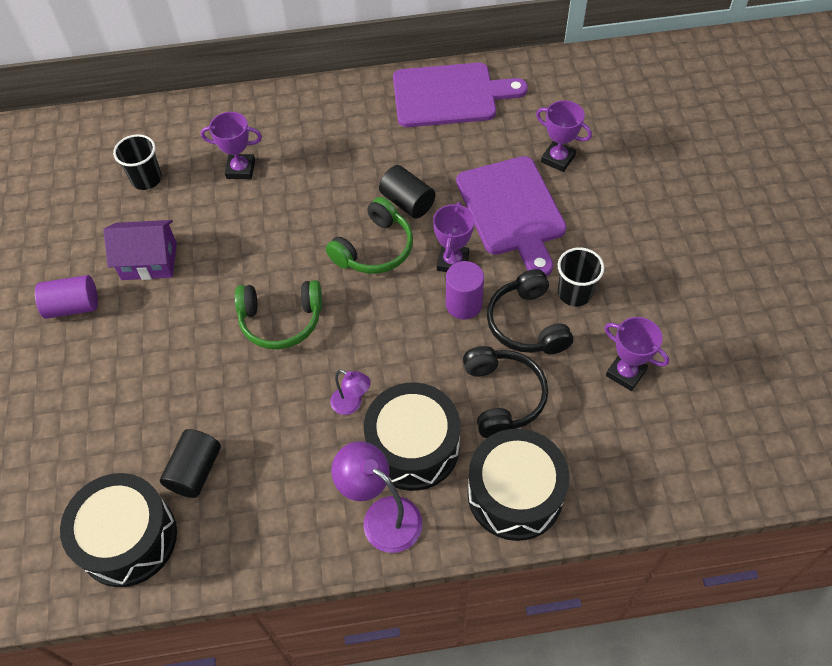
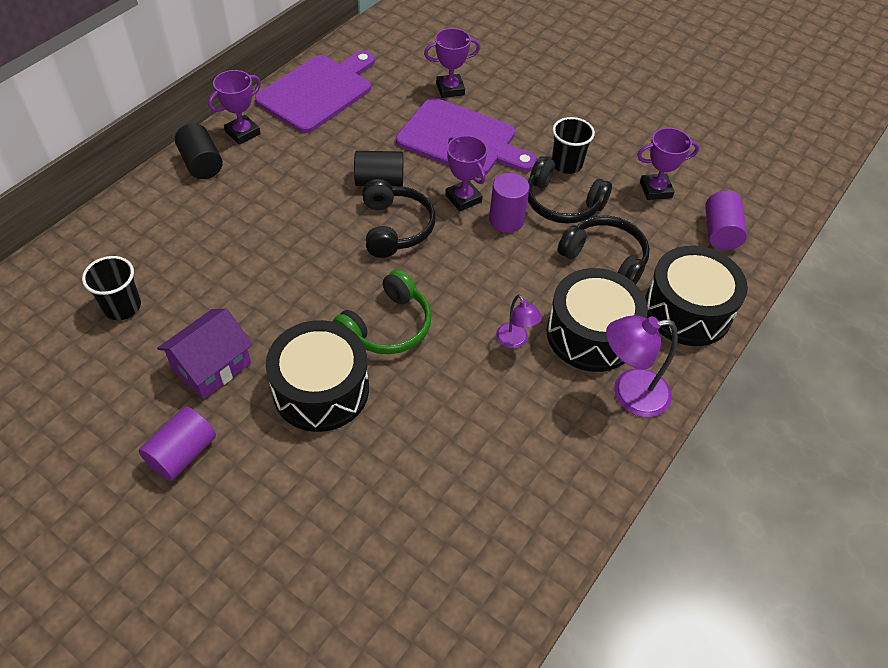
camera: 50 degrees left, 5 degrees down
(128, 538) = (472, 578): black drum -> black drum (321, 390)
(195, 471) = (461, 482): black cylinder -> black cylinder (202, 164)
(240, 169) = (207, 244): purple trophy -> purple trophy (242, 133)
(352, 404) = (515, 341): purple lamp -> purple lamp turned 75 degrees clockwise
(374, 249) = (395, 228): green headphones -> black headphones
(635, 455) = (720, 232): none -> purple cylinder

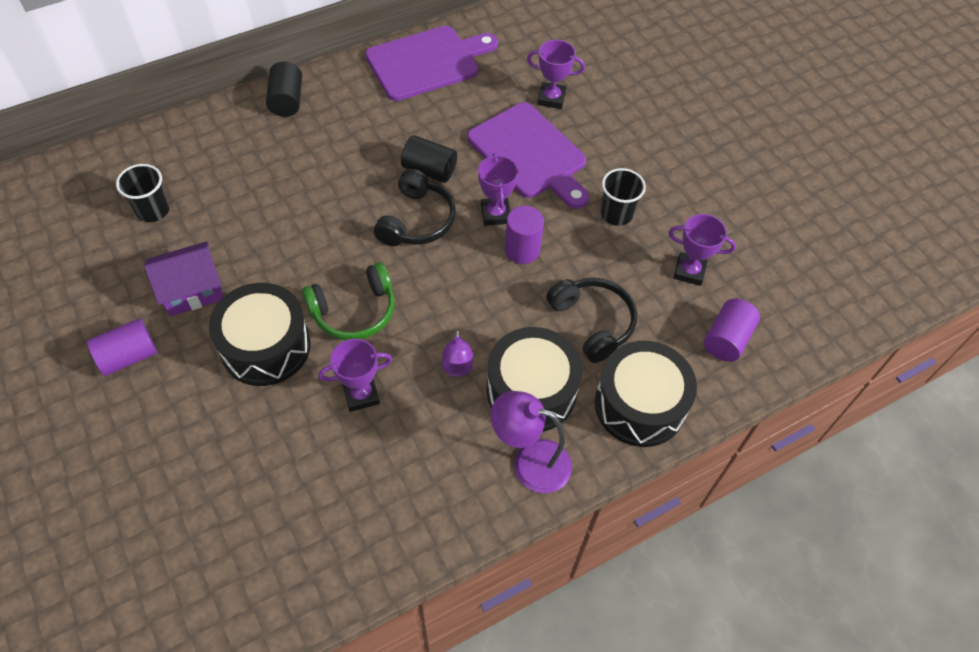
camera: 25 degrees right, 5 degrees up
(242, 133) = (338, 82): purple trophy -> purple trophy (361, 394)
(562, 203) = (586, 252): black headphones -> none

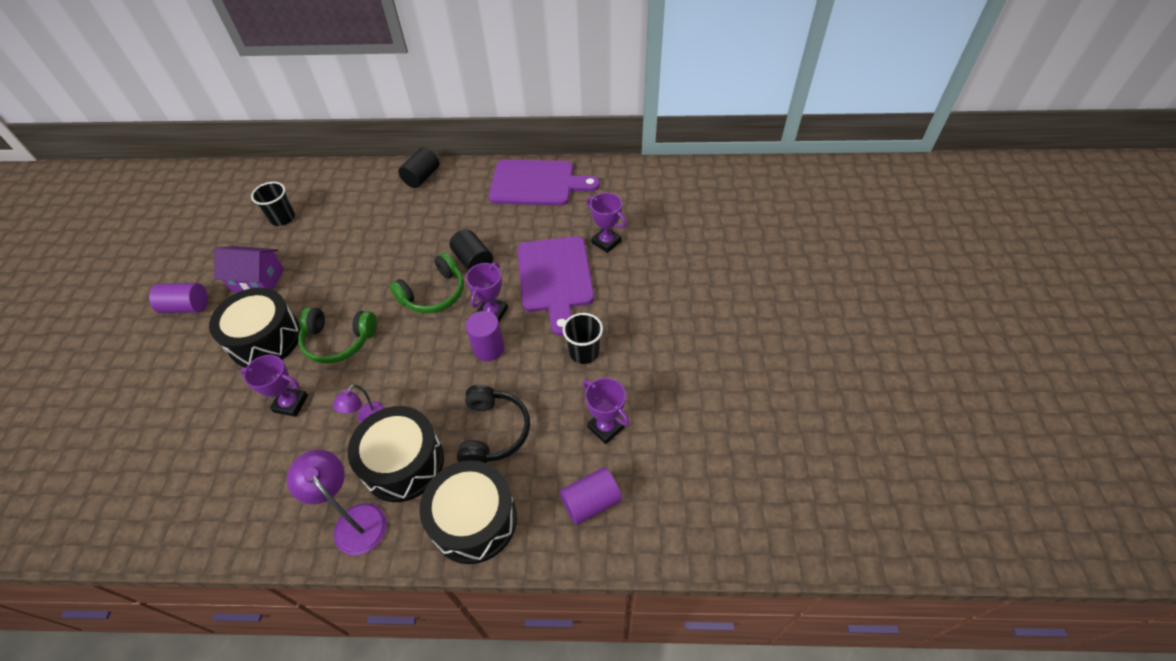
camera: 35 degrees right, 5 degrees down
(416, 220) = (434, 294): black headphones -> green headphones

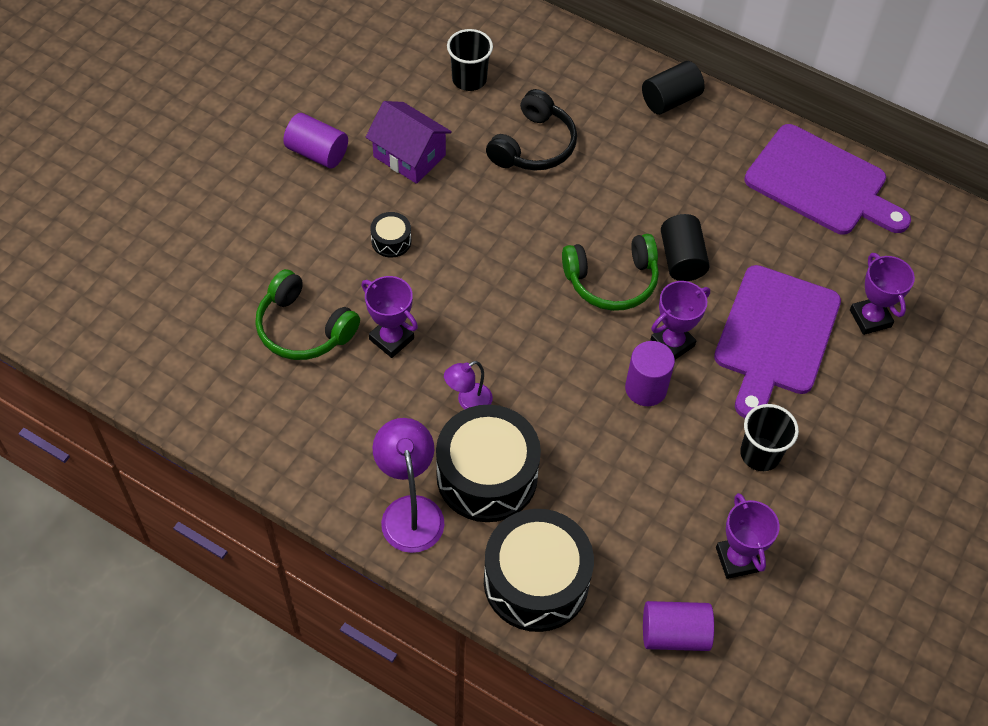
camera: 25 degrees right, 5 degrees up
(265, 339) = (391, 241): black drum -> black drum, size x0.44
(338, 340) = (473, 286): green headphones -> green headphones (303, 328)
(493, 432) = (603, 494): black headphones -> black headphones (533, 145)

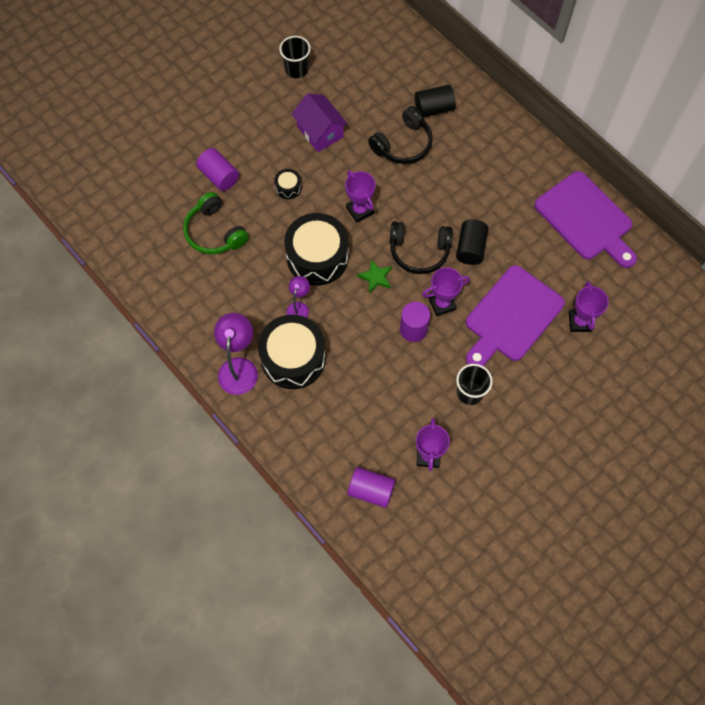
camera: 20 degrees right, 10 degrees up
(317, 152) = (262, 115): purple cylinder -> purple cylinder (219, 176)
(391, 339) = (266, 253): purple trophy -> purple trophy (360, 210)
(468, 401) = (299, 307): purple lamp -> purple lamp turned 120 degrees clockwise
(469, 79) = (378, 86): black cup -> black cup (296, 69)
(536, 581) = (299, 433): black drum -> black drum (317, 257)
(564, 331) = (375, 277): none -> green star
(612, 281) = (419, 251): green headphones -> black headphones
(670, 100) = (507, 134): black cylinder -> black cylinder (433, 108)

